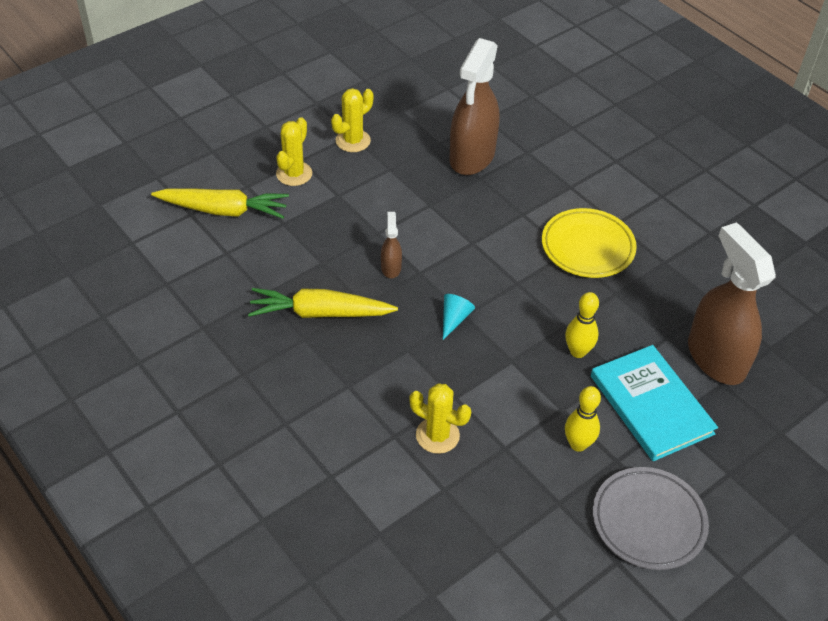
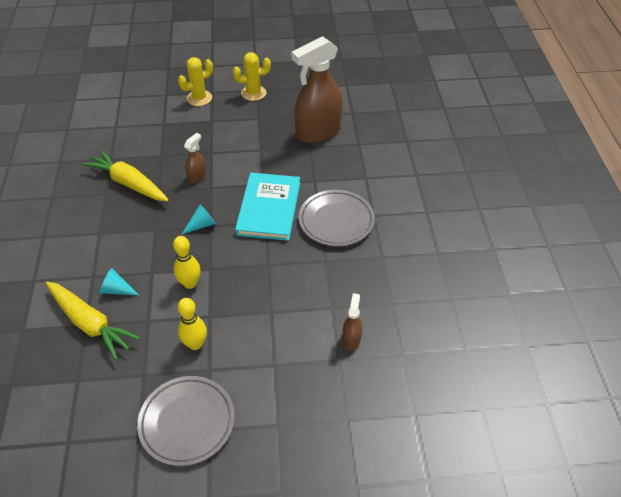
camera: 35 degrees right, 0 degrees up
(224, 210) = (139, 102): yellow carrot -> yellow carrot (90, 324)
(437, 435) = (117, 290): yellow cactus -> turquoise cone
(578, 351) = (258, 284): yellow bowling pin -> yellow bowling pin (190, 283)
(587, 247) = (336, 221): yellow plate -> grey plate
(651, 405) = (271, 346): turquoise book -> turquoise book (268, 208)
(715, 358) = (351, 339): brown spray bottle -> brown spray bottle, size x0.44

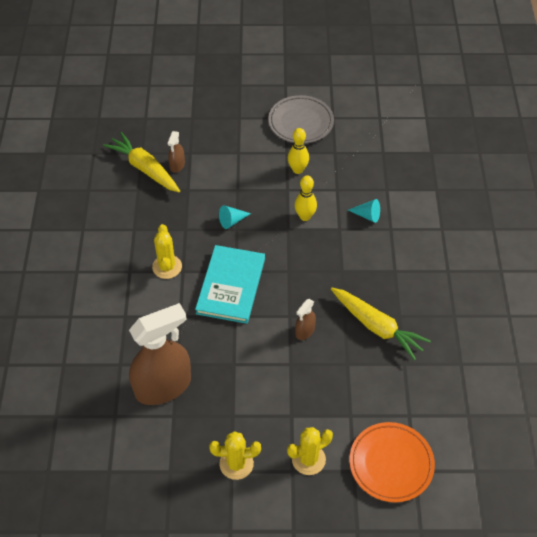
camera: 175 degrees left, 5 degrees up
(90, 324) = (383, 190): yellow carrot -> yellow carrot (144, 169)
(137, 99) = (391, 464): none -> orange plate
(202, 225) = (297, 272): turquoise cone -> turquoise cone (232, 221)
(336, 221) = (167, 267): grey plate -> yellow cactus

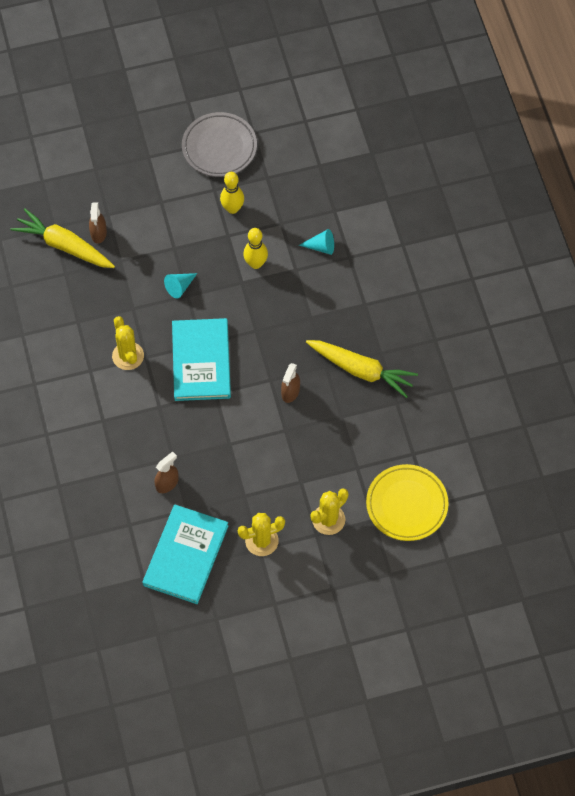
camera: 15 degrees left, 10 degrees up
(157, 459) = (185, 555): none -> turquoise book
(163, 386) = (167, 483): brown spray bottle -> brown spray bottle, size x0.44
(391, 464) = (406, 504): orange plate -> yellow plate

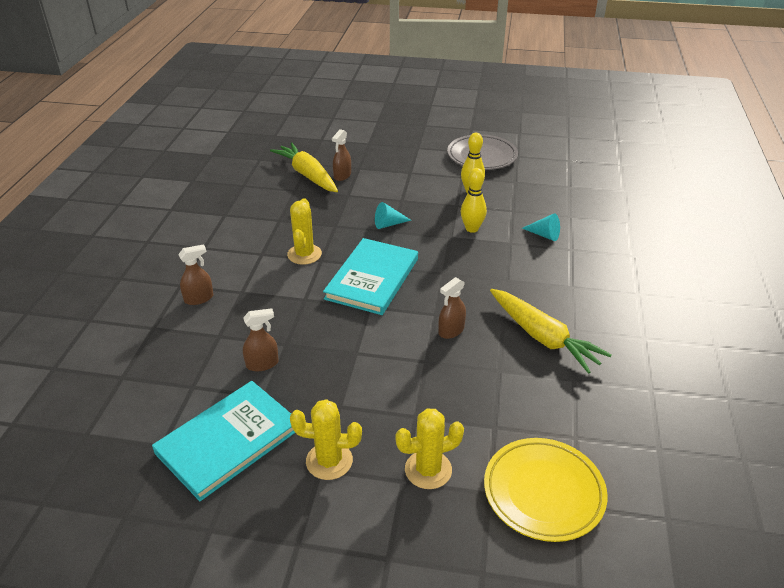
camera: 25 degrees right, 25 degrees down
(73, 442) = (199, 298): none -> brown spray bottle

